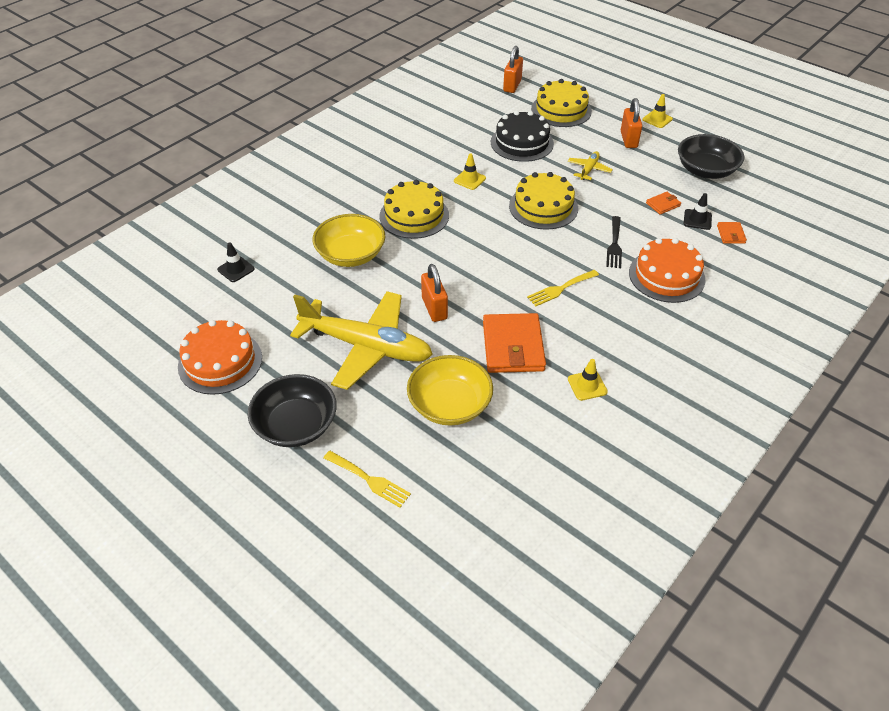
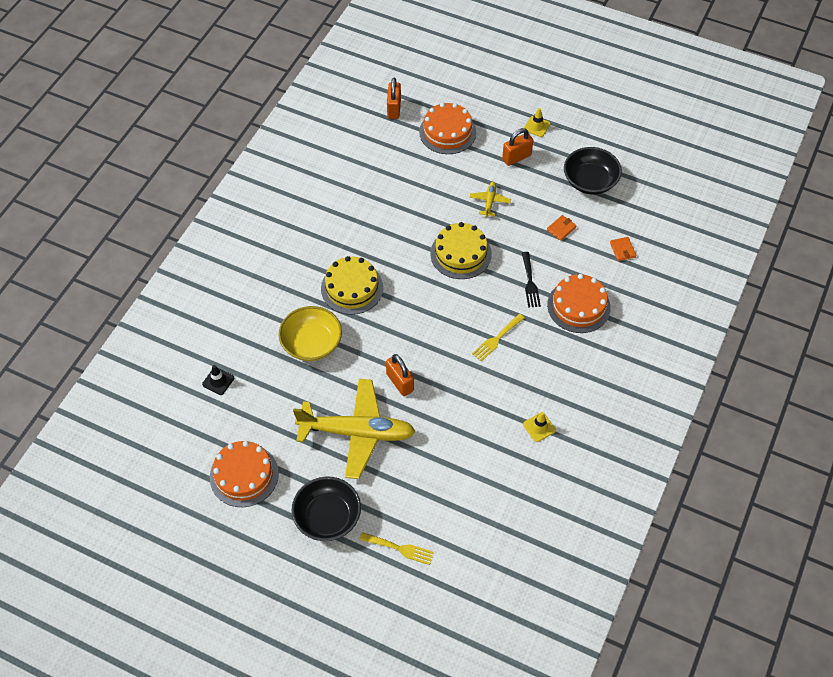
camera: 15 degrees left, 10 degrees up
(449, 405) = (439, 470): yellow bowl -> none
(469, 179) = (388, 236): yellow traffic cone -> none
(513, 346) = (473, 404): orange wallet -> none
(522, 143) = (422, 181): black cake -> none
(561, 110) = (447, 132): yellow cake -> orange cake
(628, 139) = (516, 157): orange padlock -> orange padlock turned 75 degrees clockwise
(697, 219) = (592, 239): black traffic cone -> none

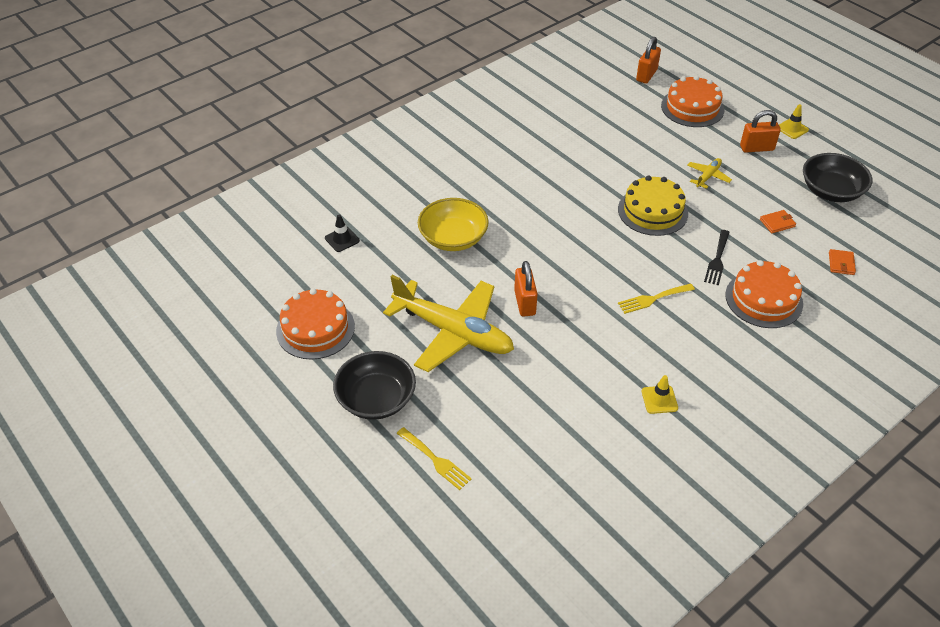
camera: 25 degrees right, 10 degrees down
(352, 288) = (521, 205): yellow cake -> none

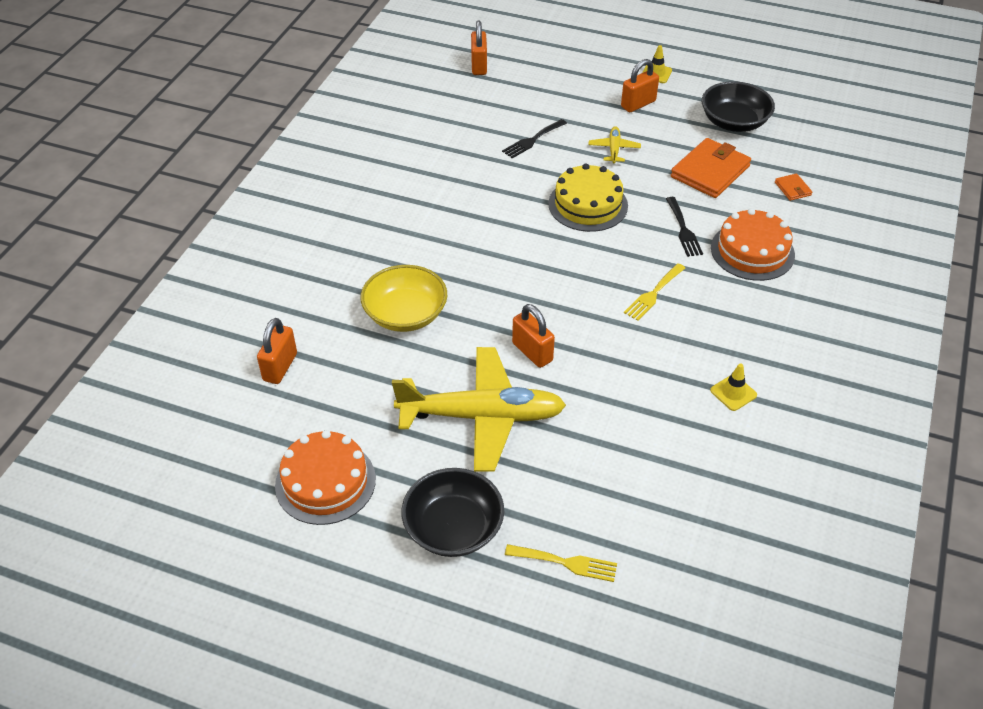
camera: 30 degrees left, 0 degrees up
(342, 239) = (280, 367): black traffic cone -> orange padlock
(646, 146) = (532, 140): none -> black fork
(692, 108) = (548, 84): orange cake -> none
(777, 223) = (710, 171): orange wallet -> orange wallet, size x2.17

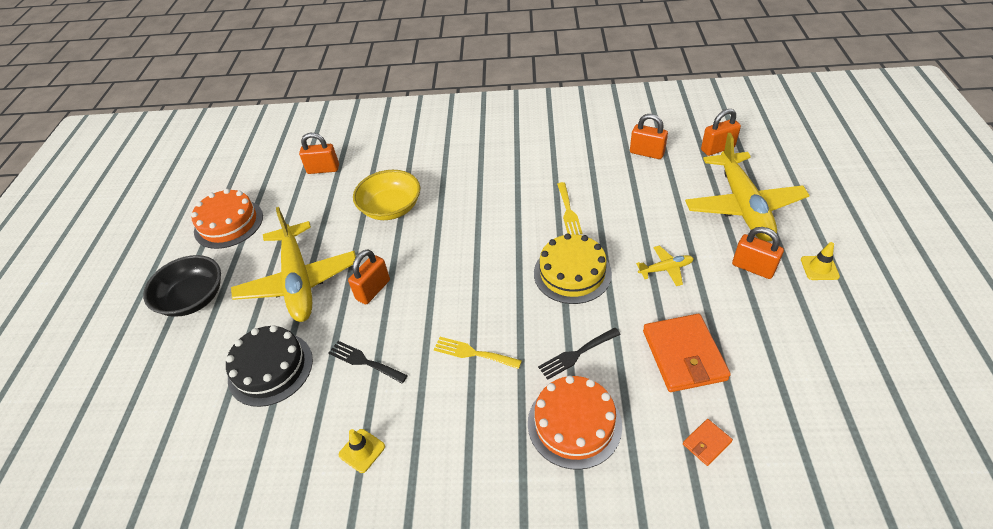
camera: 75 degrees right, 0 degrees up
(452, 107) = (646, 153): none -> orange padlock
(532, 140) = (638, 211): black fork -> black fork (364, 361)
(564, 81) = (743, 206): none -> yellow plane
(566, 563) = (162, 373): yellow fork -> yellow fork (568, 211)
(604, 455) = (270, 368): none -> black cake
(710, 171) = (684, 355): orange wallet -> orange wallet turned 60 degrees clockwise
(734, 122) = (789, 357): black bowl -> none

